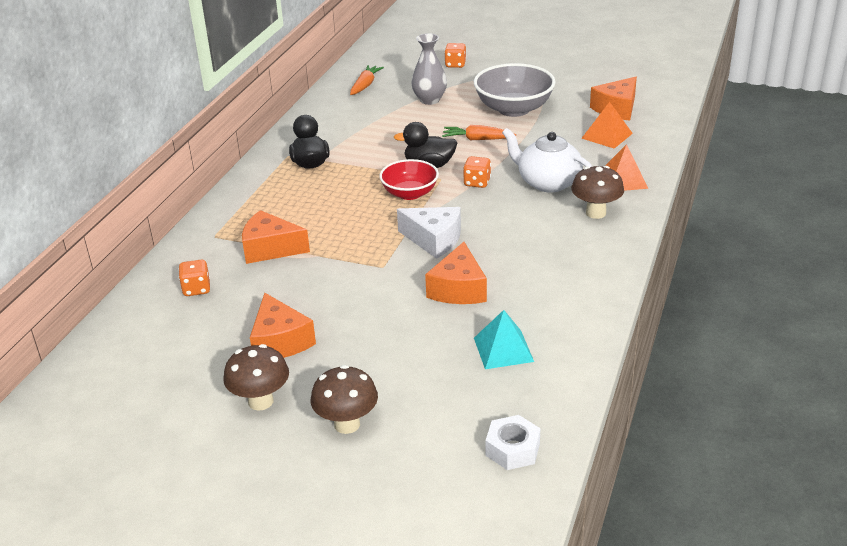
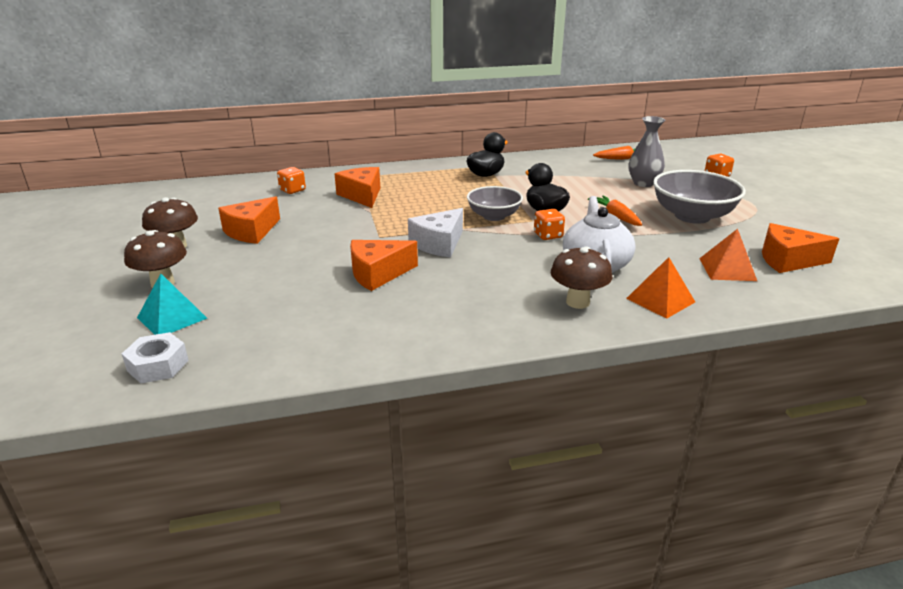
camera: 55 degrees right, 5 degrees down
(410, 193) = (494, 216): red bowl -> grey bowl
(434, 240) = (438, 244): white cheese -> white cheese turned 45 degrees clockwise
(503, 349) = (305, 319): turquoise pyramid -> turquoise pyramid (172, 317)

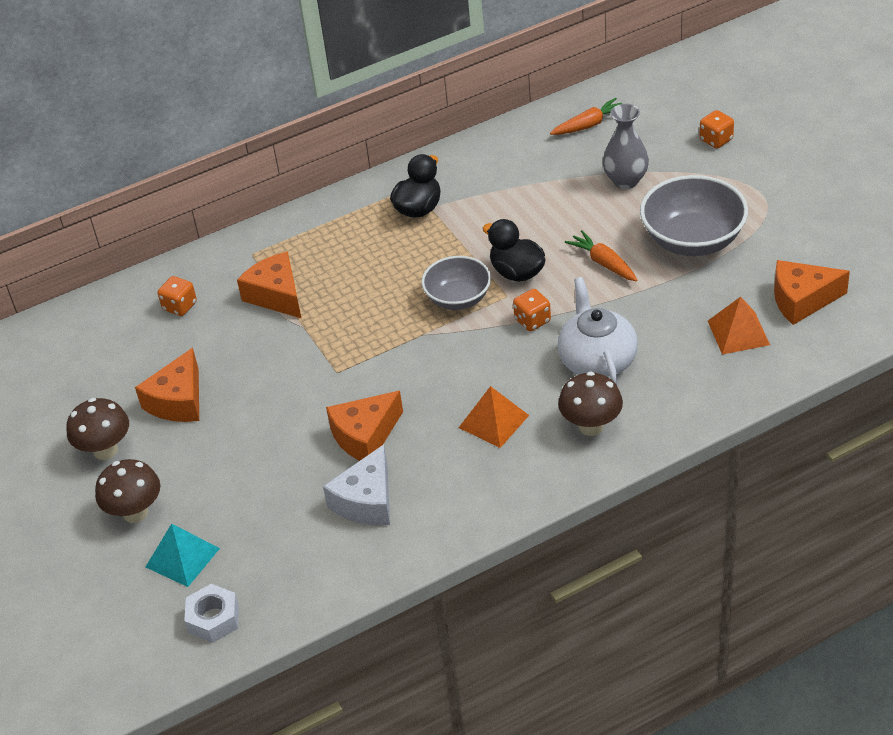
camera: 10 degrees left, 15 degrees up
(438, 244) = (412, 368): white cheese -> white cheese (366, 501)
(660, 300) = (674, 401): orange pyramid -> orange pyramid (493, 421)

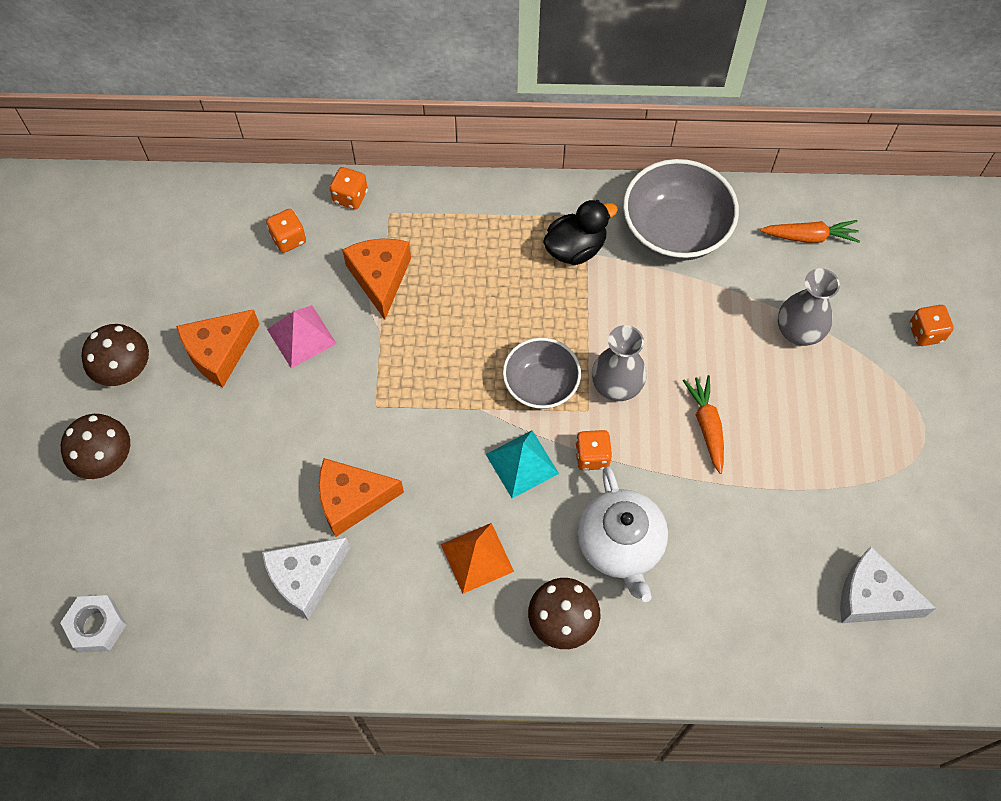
camera: 25 degrees right, 20 degrees up
(182, 557) = (114, 538): turquoise pyramid -> turquoise pyramid (522, 463)
(211, 258) = (350, 197): none -> orange dice
(240, 359) = (301, 336): none -> pink pyramid
(517, 272) = (616, 386): black duck -> grey vase
(597, 360) = (620, 545): white teapot -> white teapot turned 150 degrees clockwise
(692, 240) = (814, 451): grey bowl -> grey bowl (675, 230)
(738, 332) = (780, 598): orange pyramid -> none
(801, 300) = (872, 597): orange cheese -> white cheese

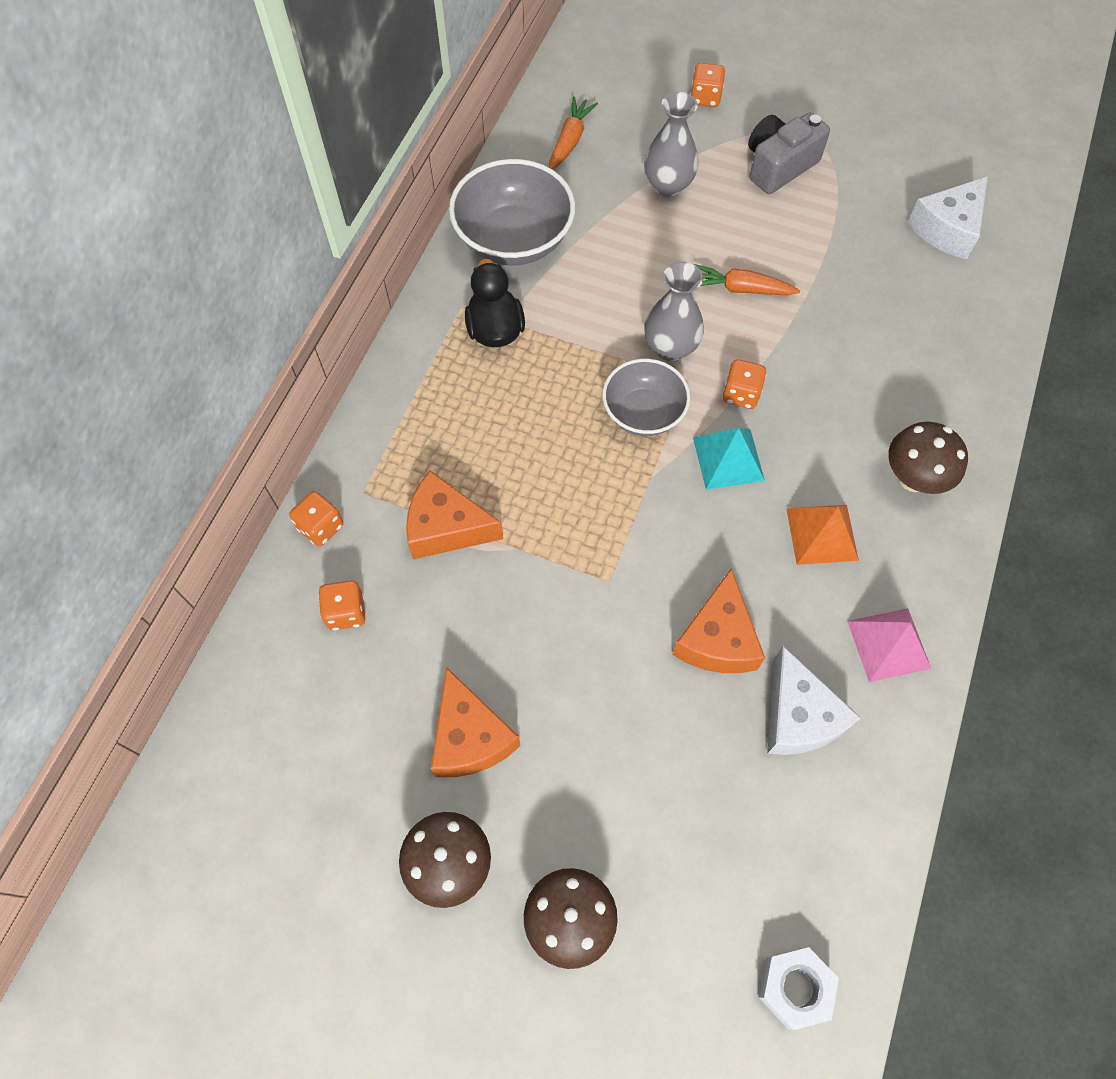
camera: 70 degrees left, 0 degrees up
(301, 336) = (487, 635): pink pyramid -> pink pyramid (889, 644)
(620, 545) = (844, 401): white teapot -> none
(872, 421) = (779, 166): none -> grey camera

